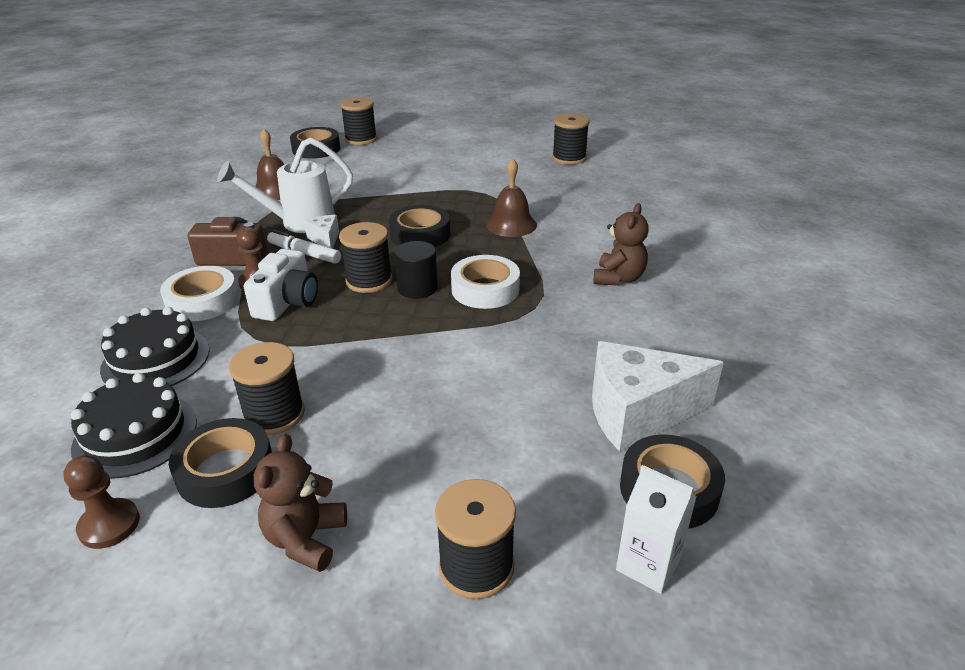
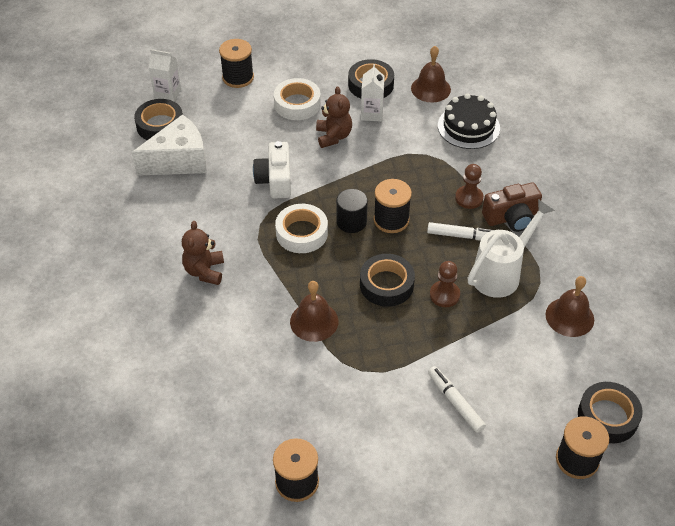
camera: 160 degrees right, 15 degrees up
(109, 525) = (398, 56): brown pawn -> brown pawn (444, 295)
(135, 434) = (430, 89): black cake -> brown bell
(202, 301) = (489, 172): white tape -> white tape (297, 104)
(274, 415) = (371, 114): black spool -> white carton
(287, 302) = (432, 186): white camera -> white camera (275, 180)
(306, 539) = (313, 70): brown teddy bear -> brown teddy bear (333, 136)
(325, 239) = (460, 257): white cheese -> none
(421, 169) = (455, 402): none -> white marker

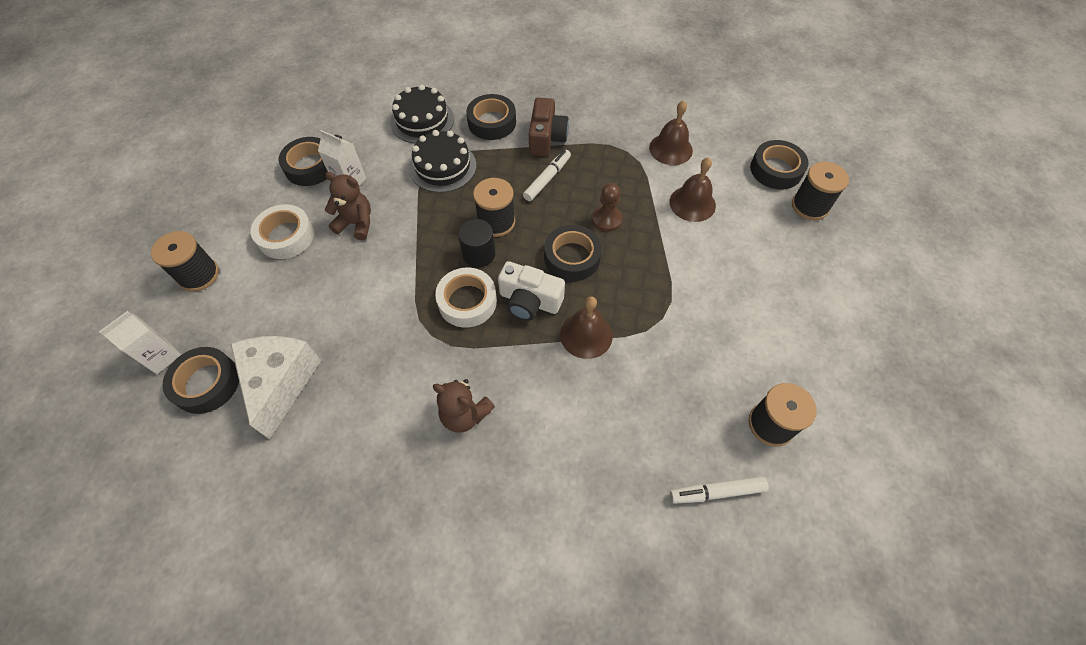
camera: 65 degrees left, 10 degrees up
(275, 180) = (379, 297): white camera -> white camera (529, 301)
(426, 162) = (443, 167): none -> black cake
(430, 89) = (354, 126): brown bell -> brown bell (692, 203)
(455, 402) = (726, 261): white marker -> white marker (716, 492)
(469, 198) = (506, 156): brown pawn -> none
(501, 273) = (603, 171): white watering can -> none
(502, 172) = (492, 122): none -> black tape

